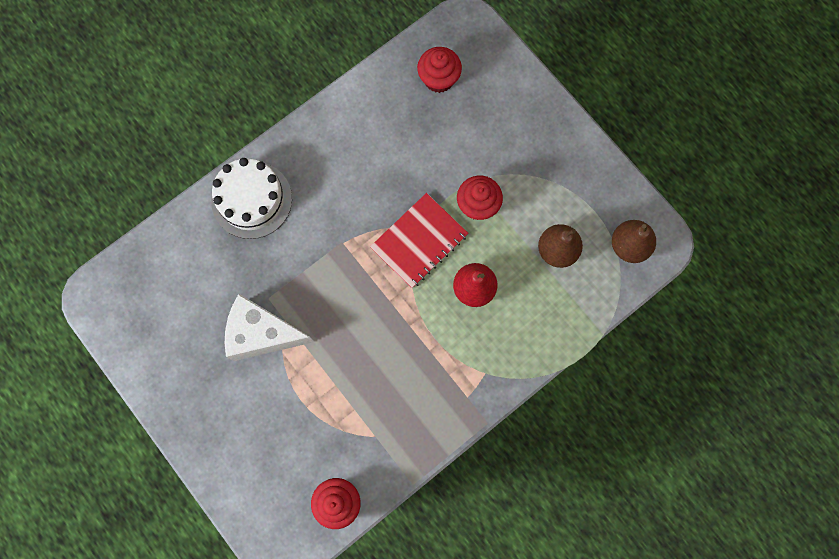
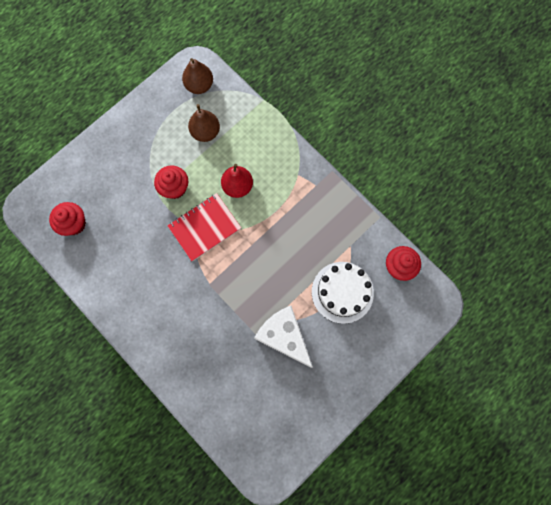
camera: 95 degrees left, 0 degrees up
(251, 200) = (179, 358): white cake -> white cake (342, 292)
(262, 333) = (284, 336): white cheese -> white cheese turned 135 degrees clockwise
(419, 241) = (204, 227): red notebook -> red notebook turned 75 degrees counterclockwise

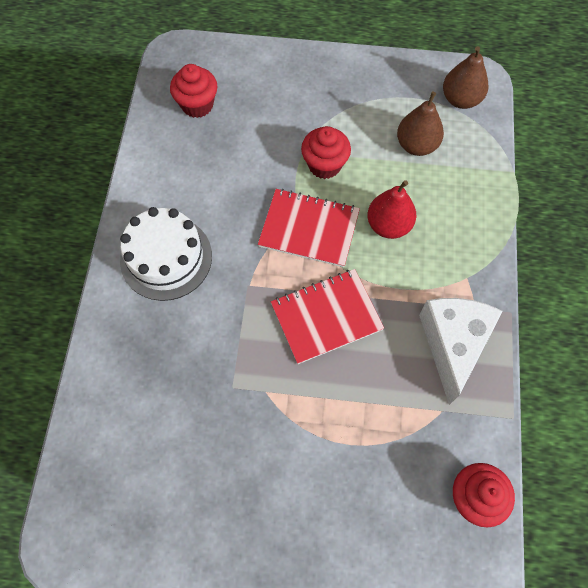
camera: 50 degrees right, 10 degrees down
(259, 259) = (326, 317): none -> red notebook
(284, 336) = (258, 422): white cheese -> white cheese (453, 344)
(342, 292) = (375, 449): white cake -> white cake (166, 258)

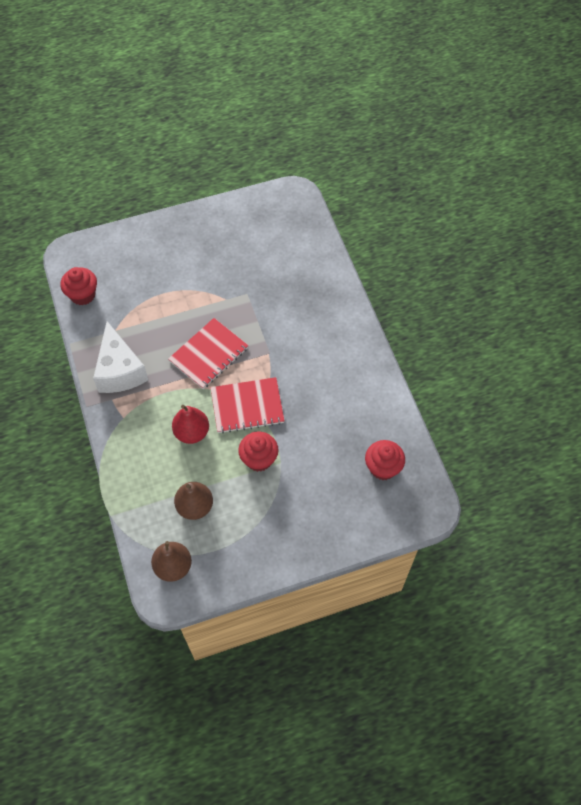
camera: 155 degrees right, 5 degrees down
(166, 258) = (333, 348): white cake -> none

